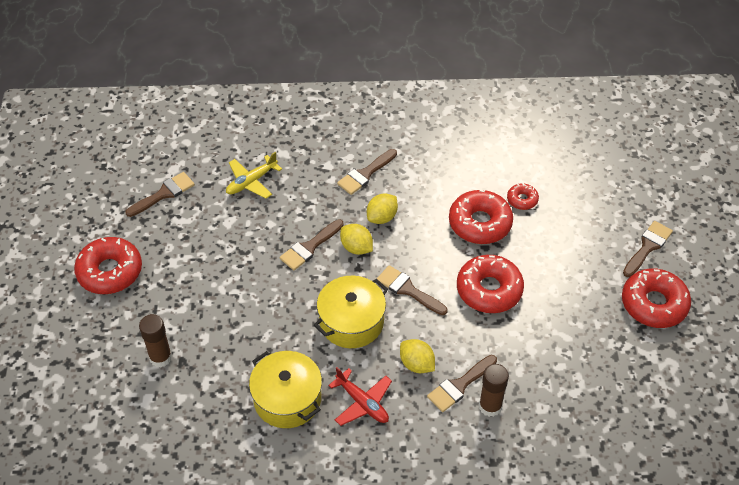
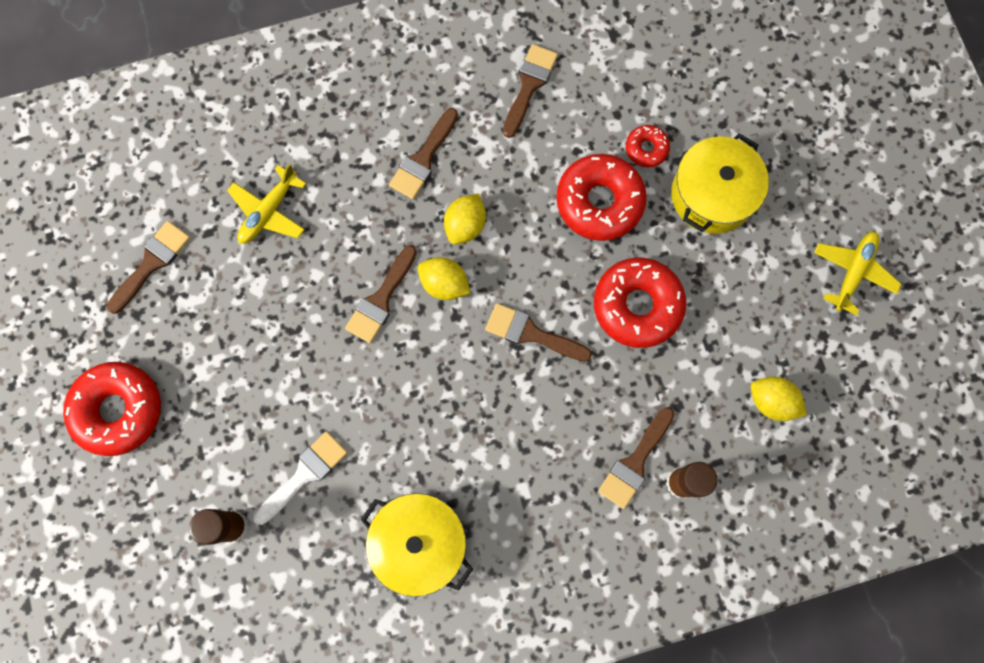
camera: 15 degrees left, 25 degrees up
(221, 338) = (304, 474): none -> white brush
(351, 322) = (470, 403): yellow pot -> yellow pot (712, 195)
(362, 403) = (518, 522): red plane -> none
(416, 364) = (572, 445): yellow lemon -> yellow lemon (771, 401)
(647, 247) = (827, 184): brown brush -> brown brush (529, 86)
(654, 304) = (853, 272): red donut -> yellow plane

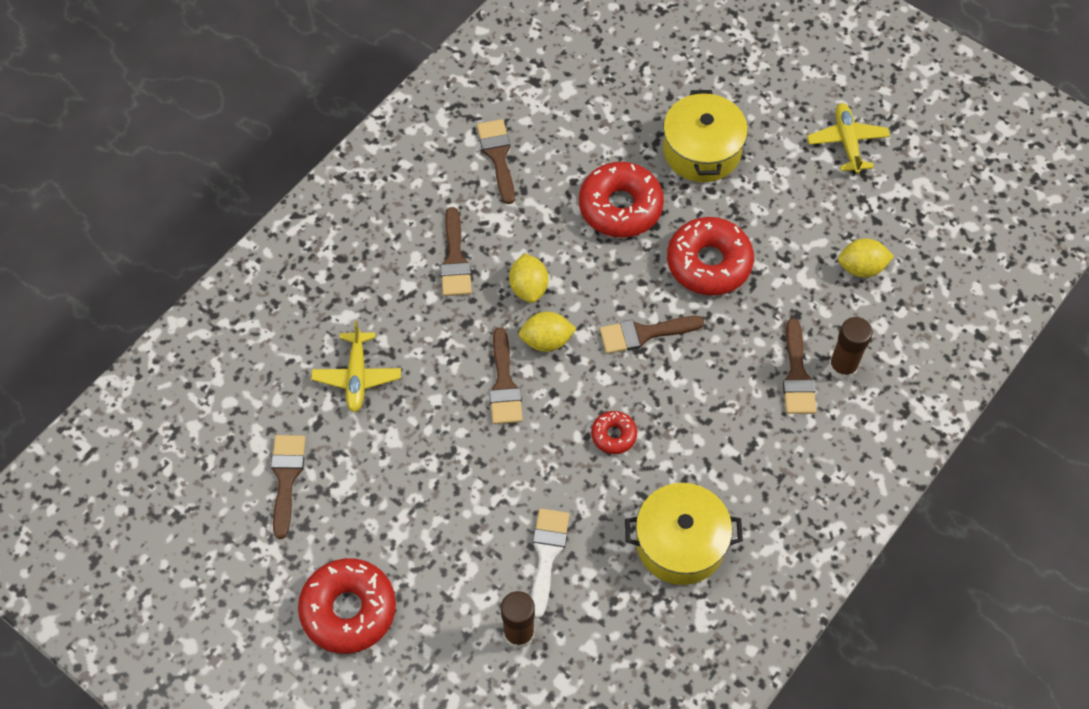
camera: 35 degrees left, 15 degrees down
(646, 149) = (626, 148): red donut -> red donut (613, 435)

